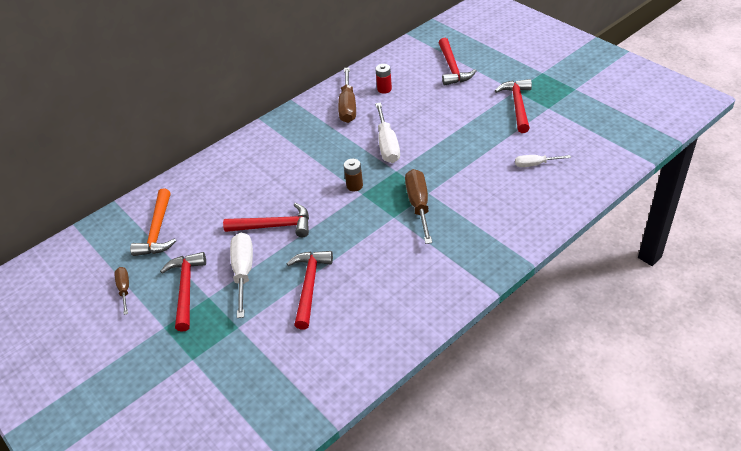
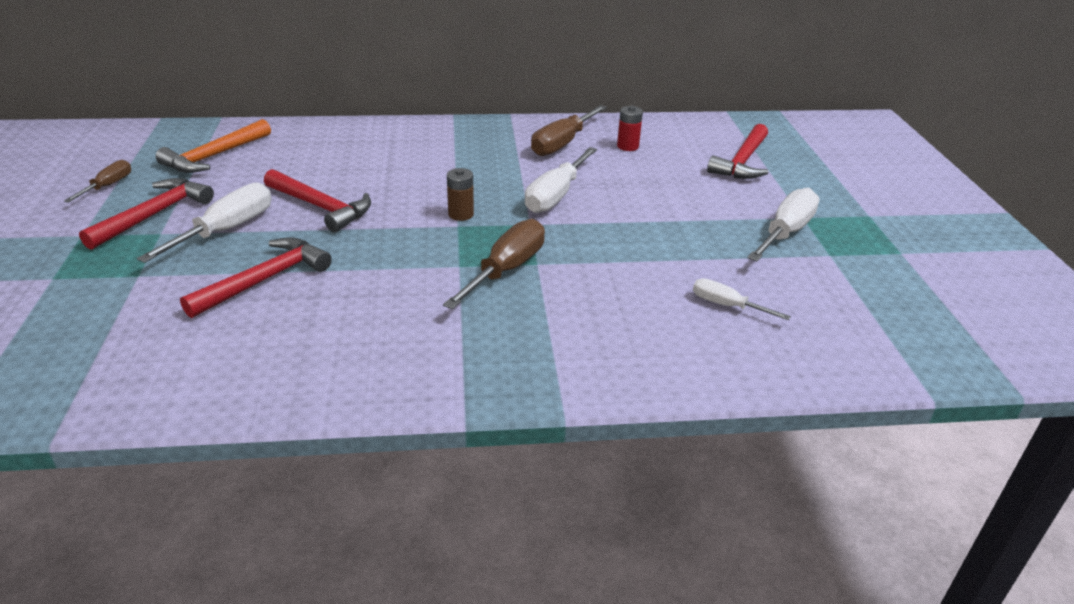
camera: 30 degrees right, 10 degrees down
(517, 105) = (785, 232): red hammer -> white screwdriver

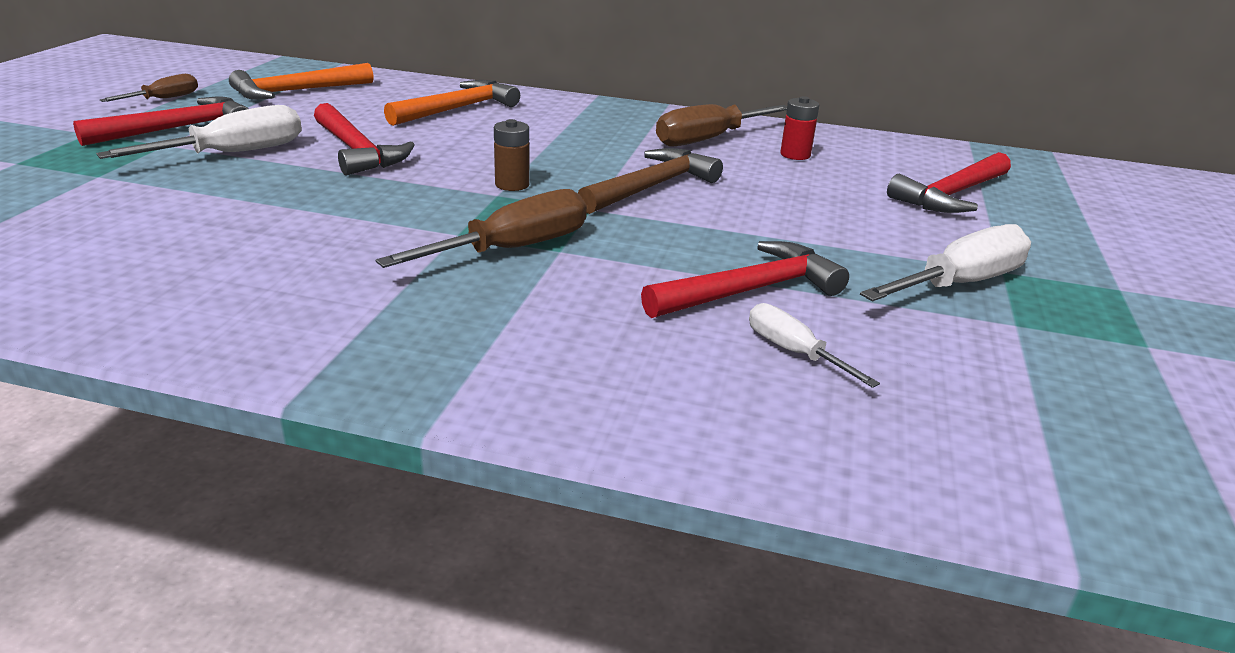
camera: 20 degrees right, 5 degrees down
(265, 279) = (220, 204): red hammer -> red hammer (750, 290)
(360, 149) = (458, 109): none -> orange hammer
(556, 195) = (652, 187): white screwdriver -> brown hammer

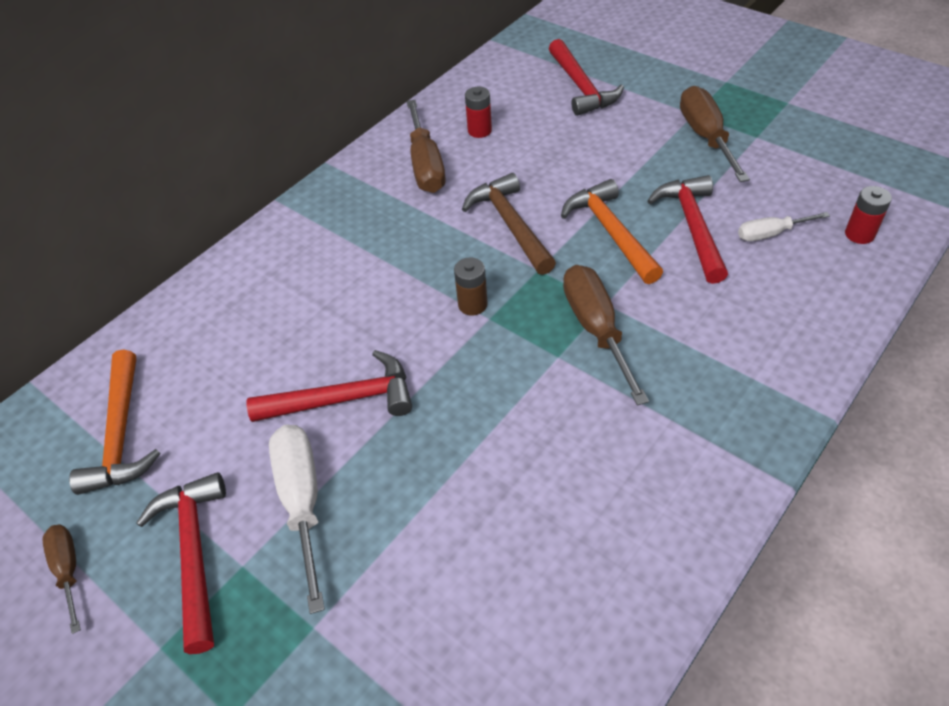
camera: 60 degrees left, 20 degrees up
(458, 109) = (261, 306): orange hammer -> orange hammer (610, 232)
(875, 438) = (859, 234): none -> red battery
(959, 284) = (706, 137): white screwdriver -> brown screwdriver

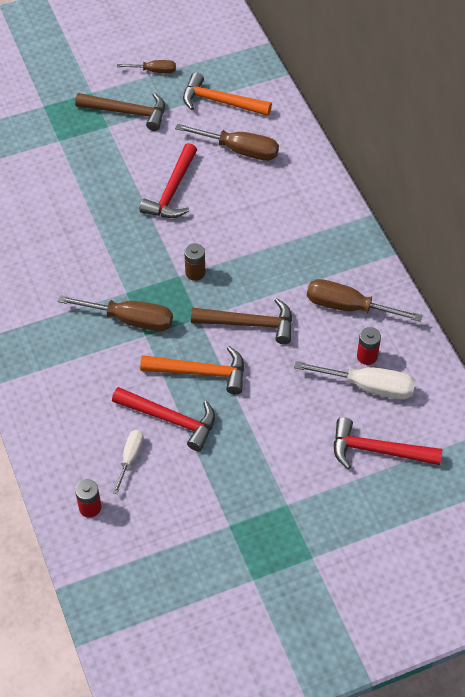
camera: 115 degrees right, 5 degrees up
(194, 553) = (128, 112): red hammer -> brown hammer
(302, 502) = (123, 156): white screwdriver -> white screwdriver (368, 387)
(706, 137) = (253, 491): brown screwdriver -> brown screwdriver (239, 150)

